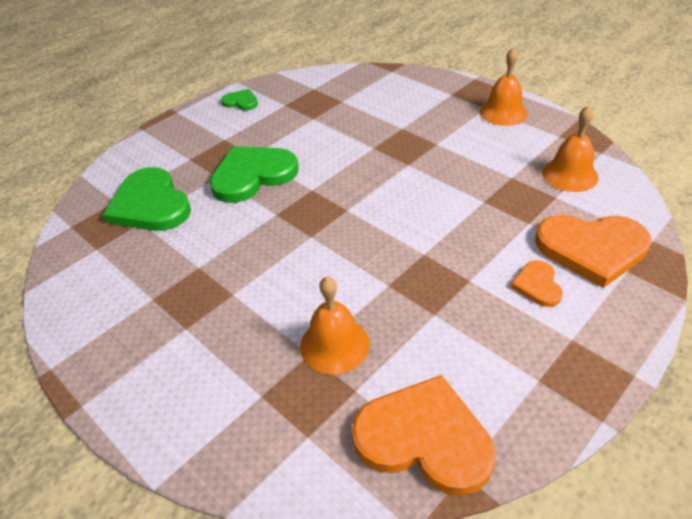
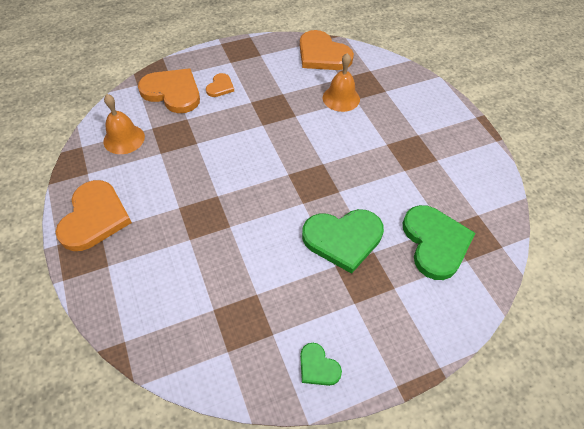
camera: 160 degrees left, 10 degrees up
(503, 112) = (94, 217): orange bell -> orange heart

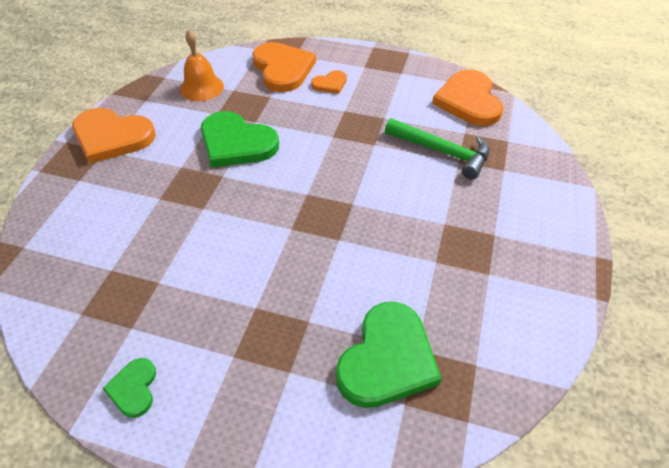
camera: 40 degrees right, 5 degrees down
(94, 217) = (112, 137): orange heart -> orange heart turned 60 degrees clockwise
(341, 98) = (442, 152): orange bell -> green hammer
(343, 239) = (292, 287): green heart -> green heart (236, 143)

